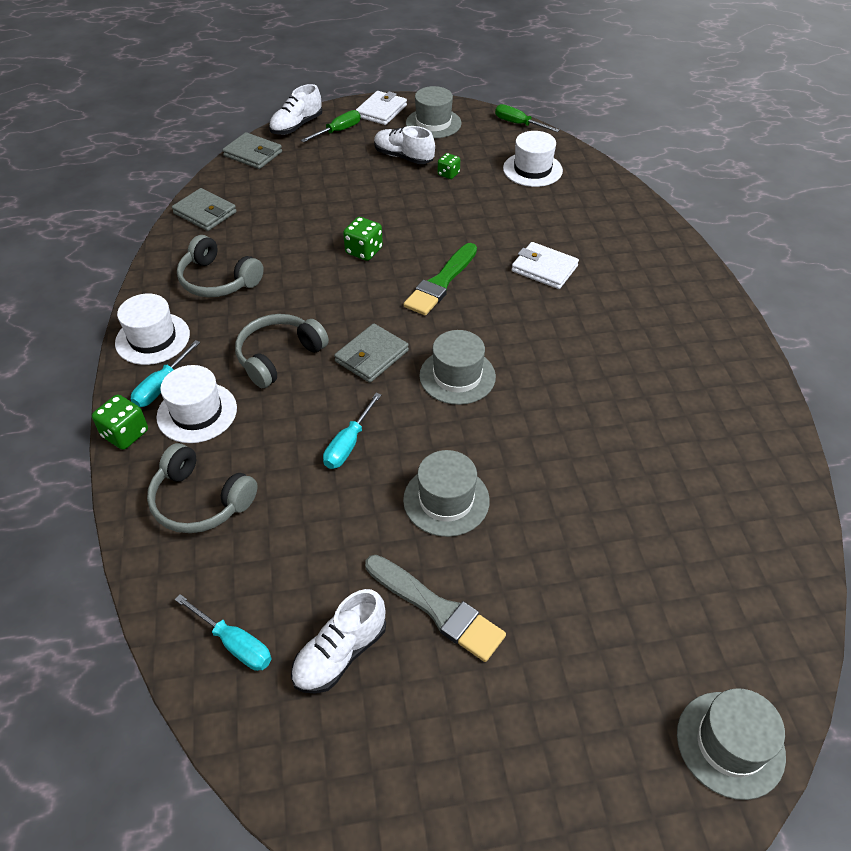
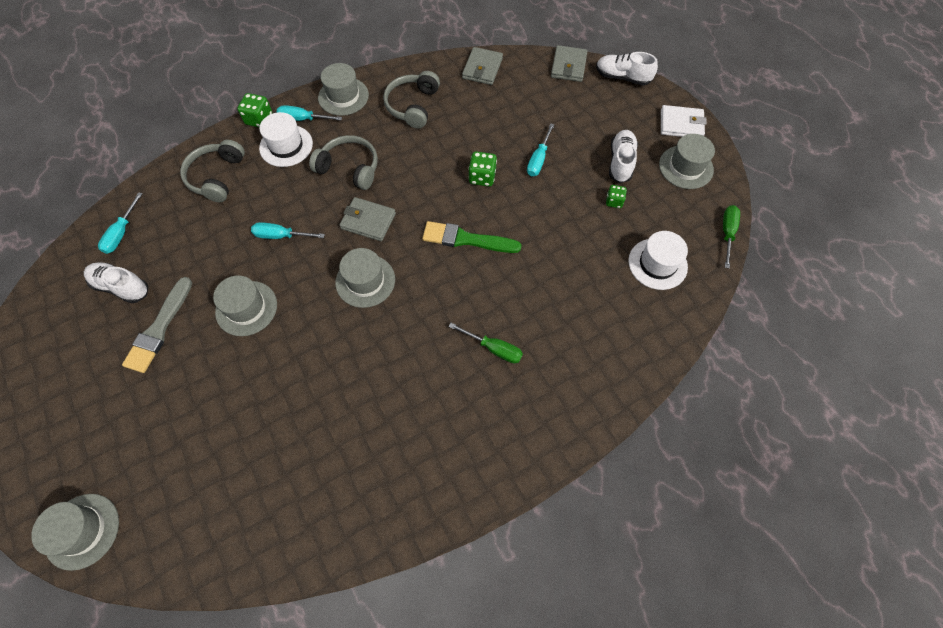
camera: 70 degrees right, 15 degrees up
(152, 338) = (343, 96): white hat -> grey hat
(338, 131) = (632, 106): green screwdriver -> green screwdriver (494, 348)
(366, 206) = (538, 159): none -> turquoise screwdriver
(544, 268) = (516, 308): white wallet -> none

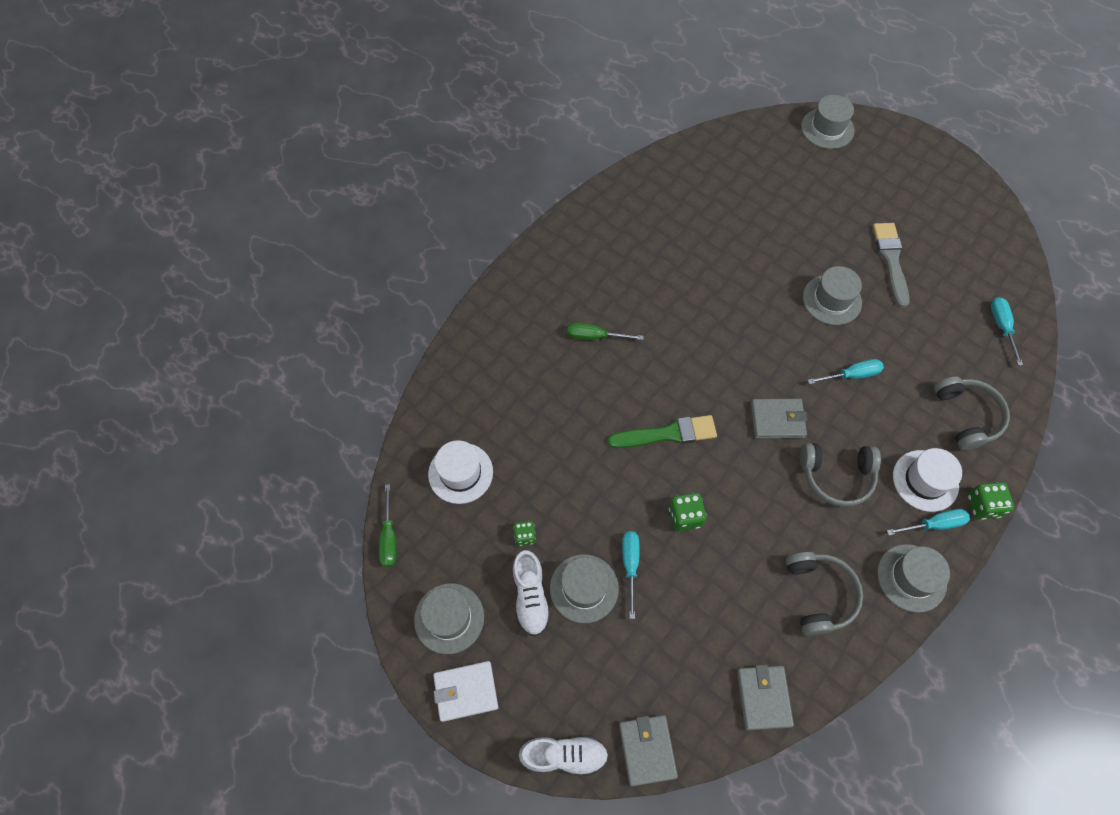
camera: 160 degrees right, 0 degrees up
(121, 287) = (954, 282): white shoe -> none
(365, 281) = (742, 358): grey hat -> grey hat (584, 588)

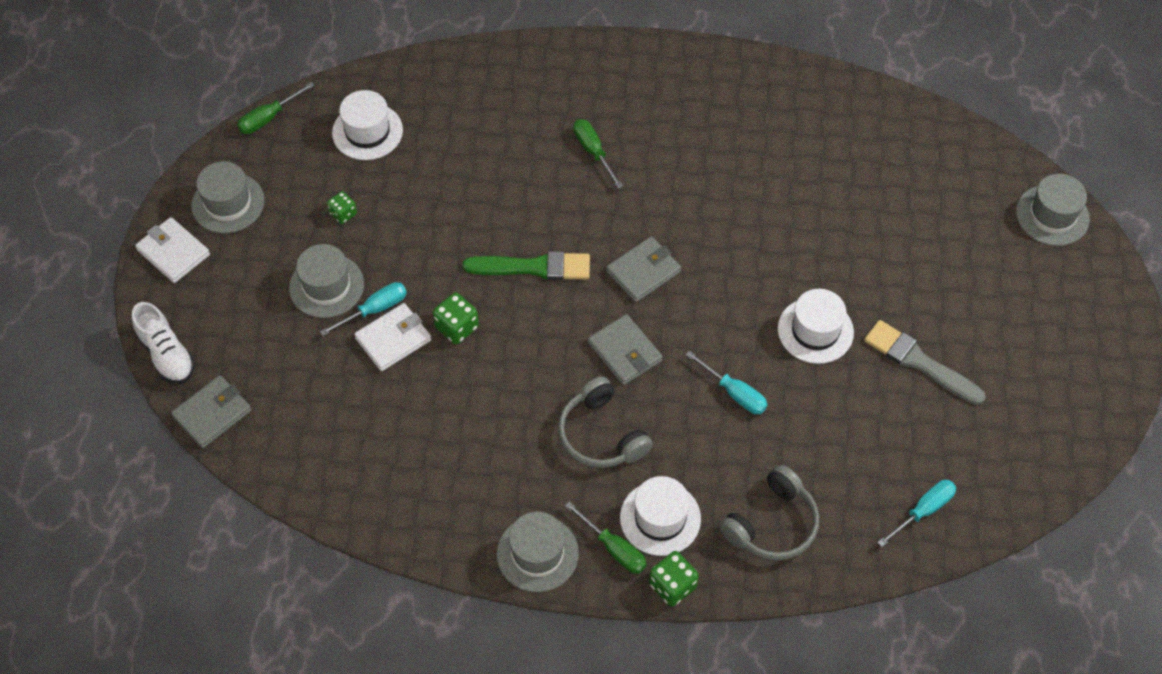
camera: 55 degrees right, 5 degrees down
(530, 597) = (289, 251): white shoe -> none
(666, 568) = (393, 339): none -> white wallet
(667, 434) = (534, 267): green brush -> green brush turned 45 degrees counterclockwise
(763, 698) = (322, 482): grey wallet -> grey wallet (643, 272)
(819, 594) = (459, 479): grey headphones -> none
(832, 300) = (815, 330): grey hat -> white hat
(891, 260) = (919, 362): grey brush -> grey brush turned 105 degrees counterclockwise
(934, 524) = (614, 548): turquoise screwdriver -> green screwdriver

